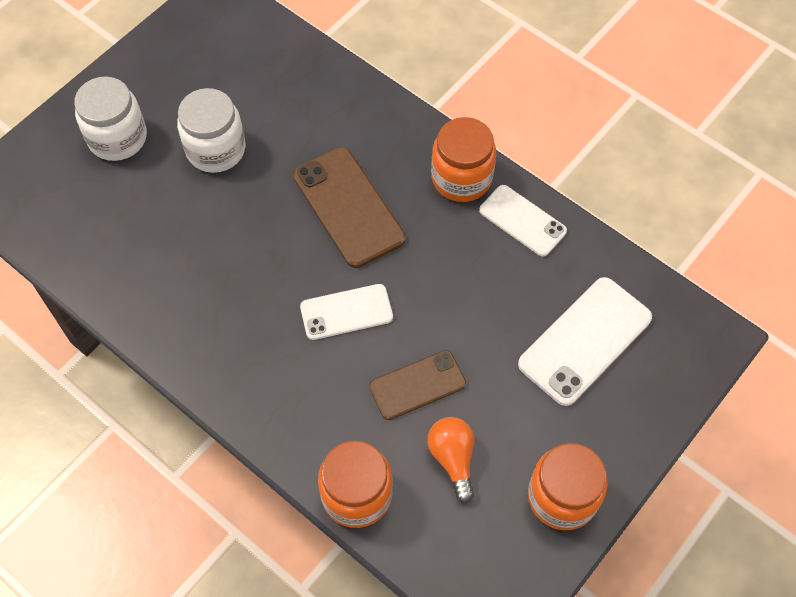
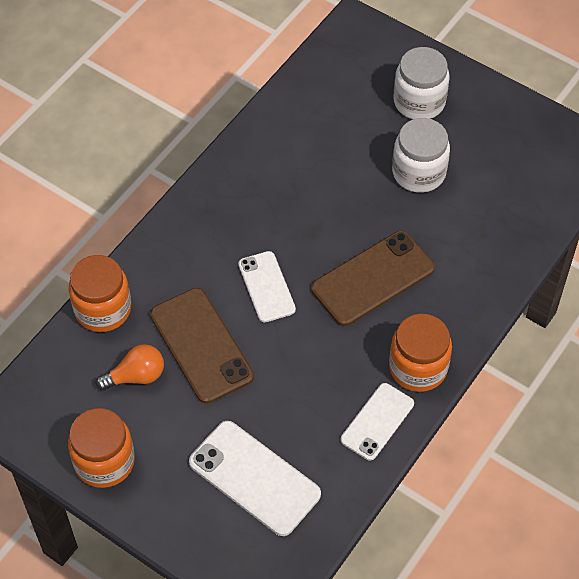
camera: 85 degrees right, 5 degrees down
(417, 385) = (201, 345): brown phone -> brown phone, size x1.55

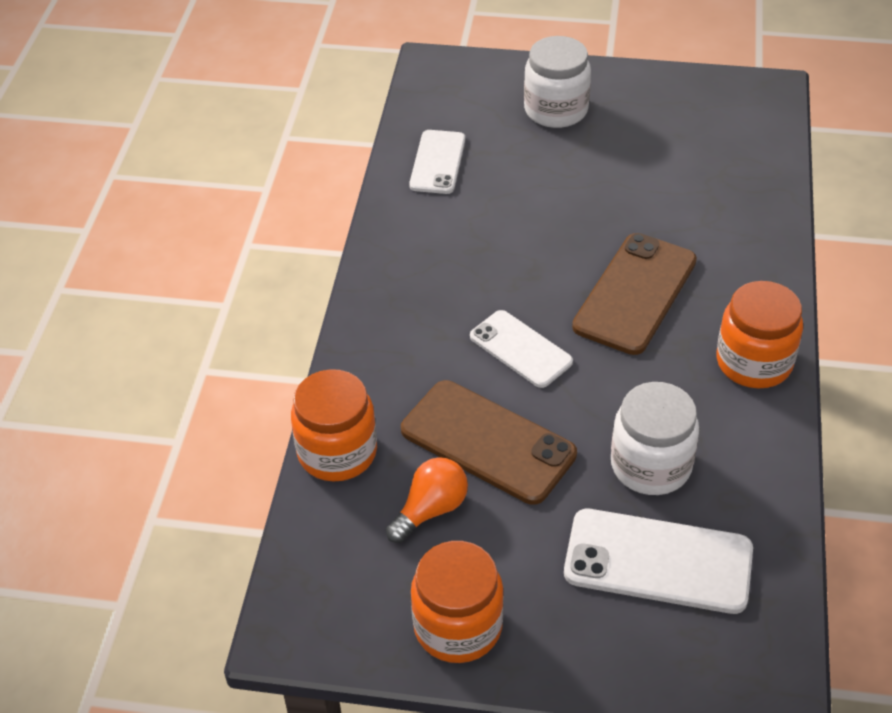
camera: 25 degrees left, 10 degrees down
(377, 421) = (753, 437): white phone -> white phone (437, 162)
(418, 172) = (606, 174): white jar -> white jar (651, 465)

